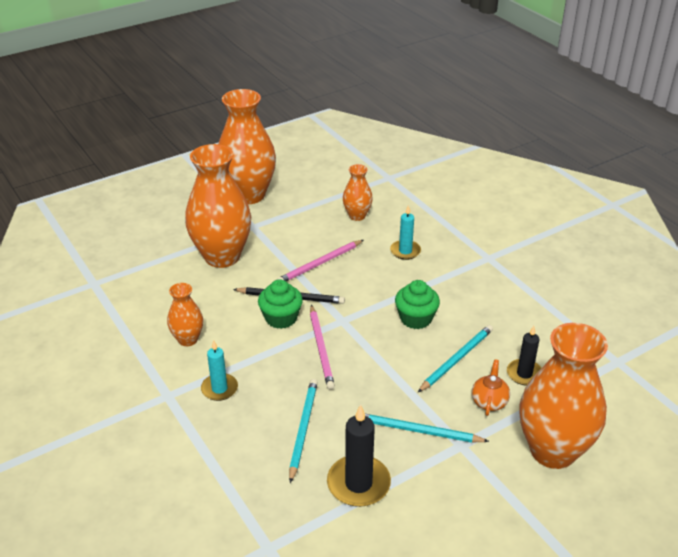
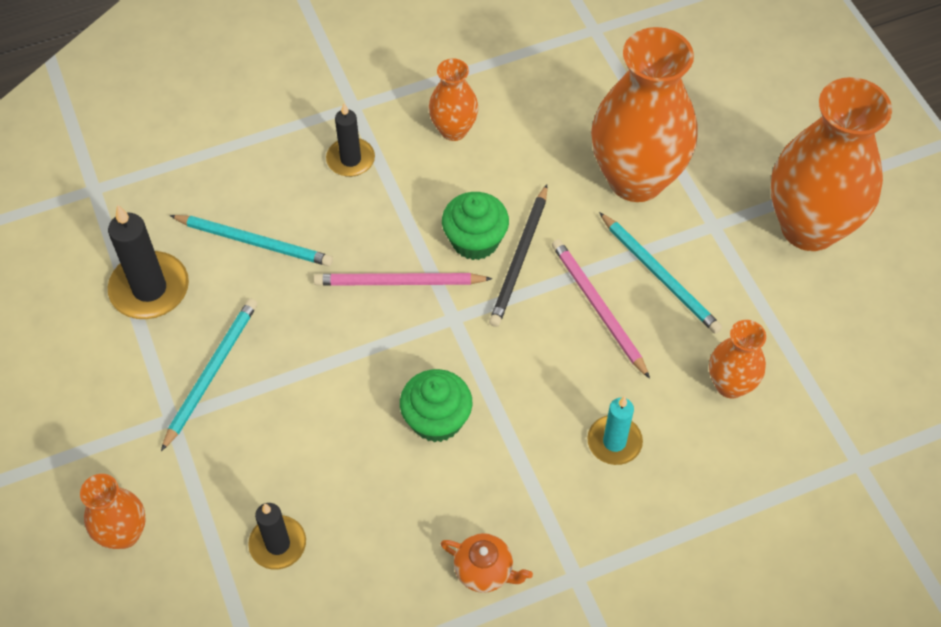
camera: 100 degrees right, 20 degrees up
(219, 389) = (350, 159): turquoise candle -> black candle
(456, 359) = (333, 456): turquoise pencil -> turquoise pencil (660, 275)
(489, 401) = (237, 477): orange teapot -> orange teapot (485, 571)
(553, 451) = (124, 533): orange vase -> orange vase, size x0.49

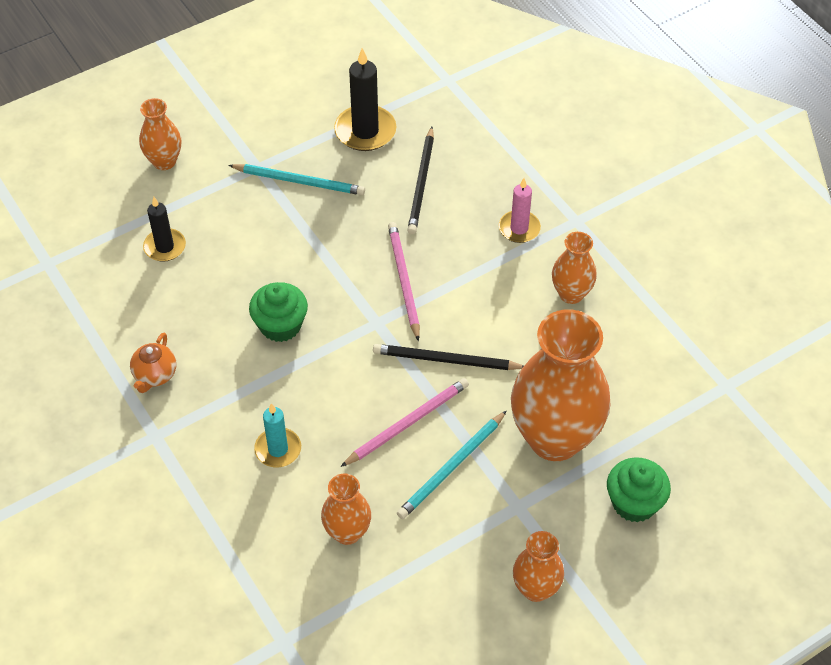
camera: 80 degrees right, 5 degrees down
(254, 242) = (421, 183): turquoise pencil -> black pencil
(350, 159) = (519, 228): black candle -> pink candle
(475, 241) = (457, 326): green cupcake -> green cupcake (634, 503)
(809, 227) = (535, 589): orange vase -> orange vase, size x0.49

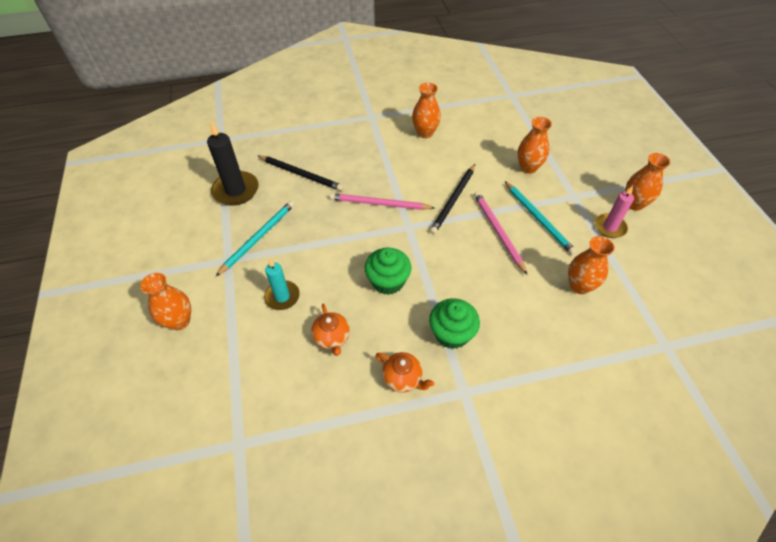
camera: 70 degrees left, 0 degrees up
(165, 247) = (272, 341): black candle -> none
(185, 297) = (332, 338): none -> orange teapot
(278, 449) = (500, 310): turquoise candle -> turquoise candle (282, 296)
(519, 228) = (364, 141): pink candle -> pink candle (610, 227)
(554, 438) = (528, 167): orange vase -> orange vase, size x0.49
(634, 503) = (580, 148): green cupcake -> green cupcake (451, 333)

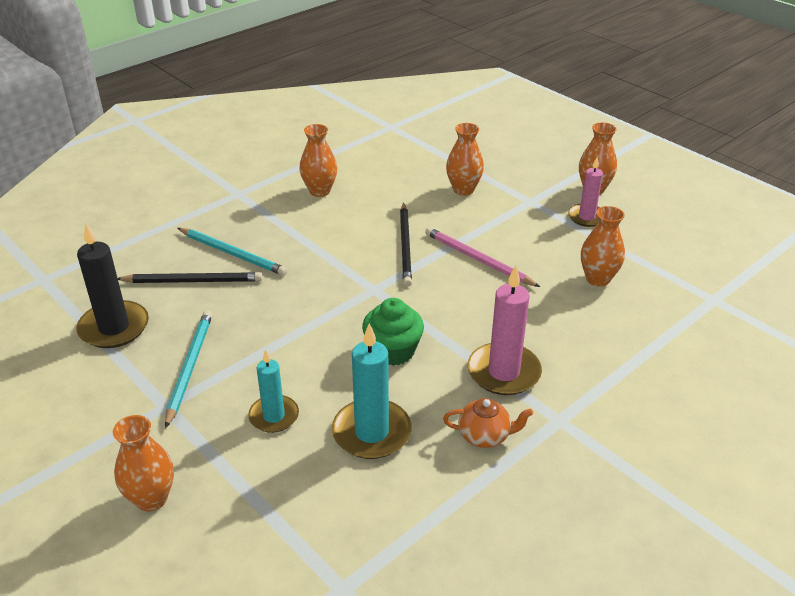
camera: 30 degrees left, 15 degrees down
(332, 338) = (371, 432): orange teapot -> turquoise candle
(379, 204) = (320, 278): pink pencil -> none
(451, 333) = (503, 372): green cupcake -> pink candle
(538, 219) = (511, 233): turquoise pencil -> turquoise pencil (233, 254)

